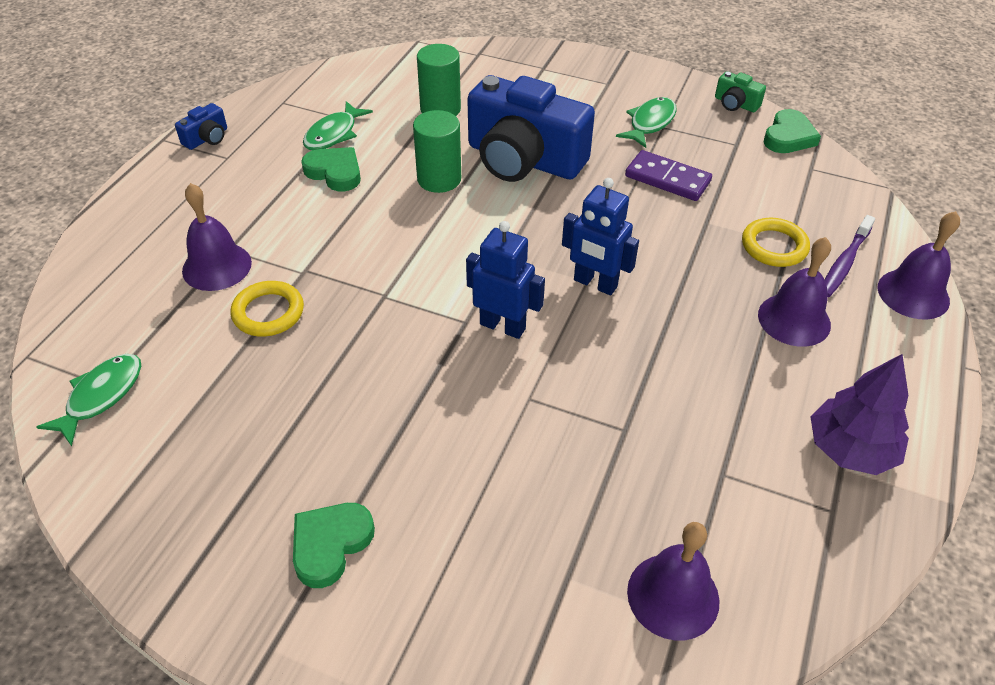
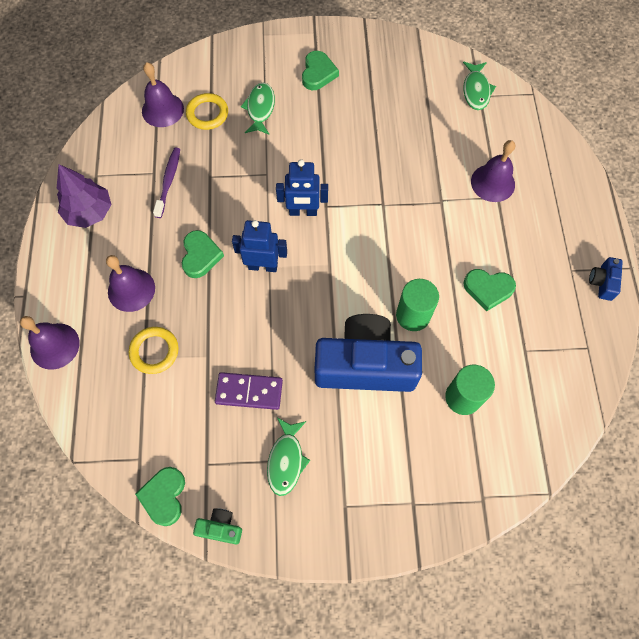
camera: 155 degrees right, 20 degrees up
(268, 312) = (437, 166): yellow ring -> yellow ring (207, 114)
(333, 134) = (520, 328): green fish -> green fish (260, 109)
(679, 325) = (200, 256): none -> green heart
(844, 263) = (103, 356): purple toothbrush -> purple toothbrush (168, 181)

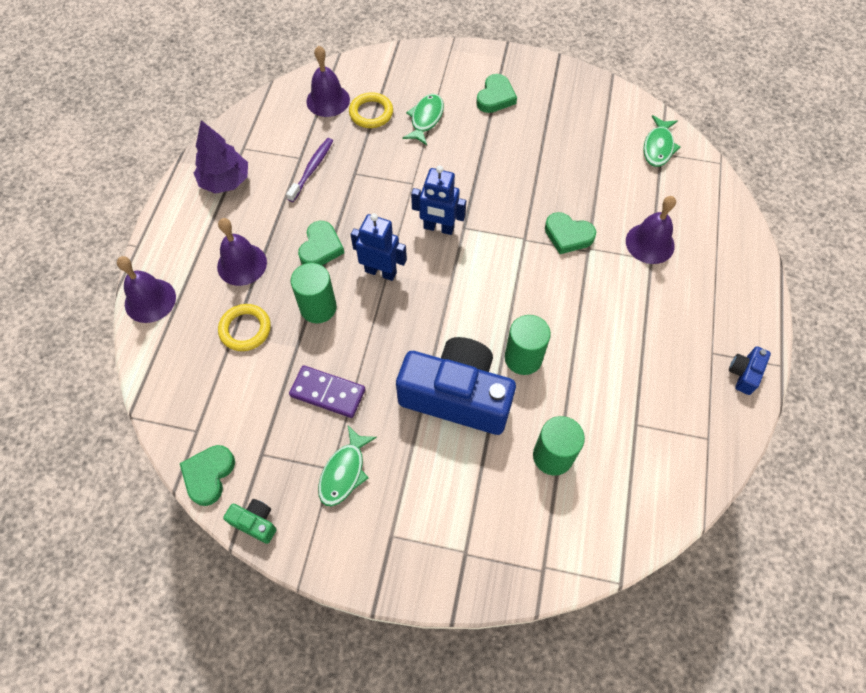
camera: 15 degrees right, 5 degrees down
(216, 314) = (318, 307): none -> green cylinder
(488, 289) = (613, 351): green heart -> green heart (568, 235)

